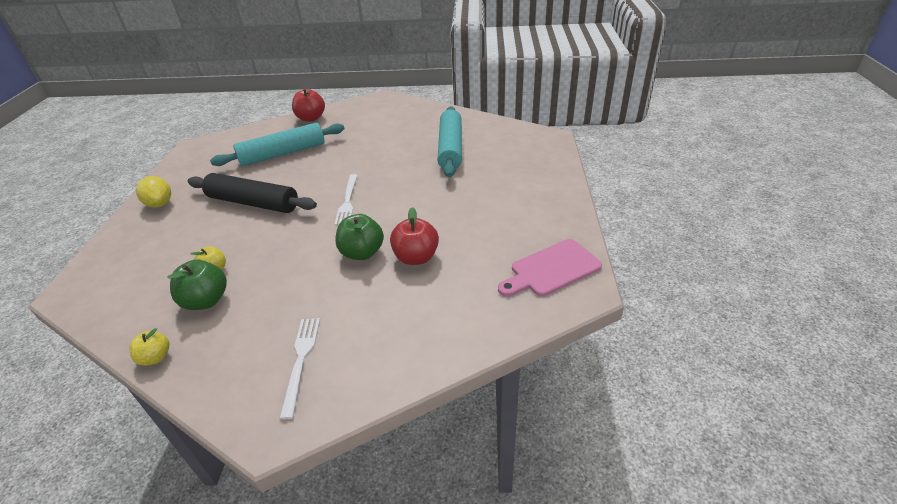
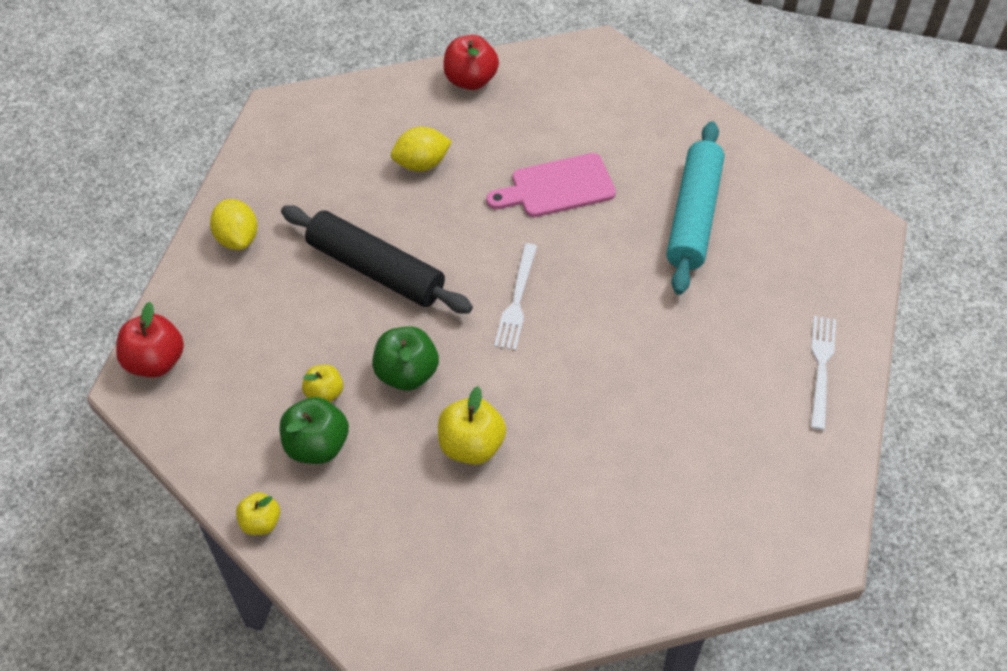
camera: 10 degrees right, 15 degrees up
(283, 153) = (421, 164): turquoise rolling pin -> yellow lemon
(301, 360) = (438, 571): white fork -> white fork (821, 367)
(322, 279) = (471, 445): none -> yellow apple
(362, 253) = (529, 411): green apple -> green apple (407, 373)
(416, 257) = (603, 438): red apple -> red apple (155, 361)
(551, 269) = (786, 505): pink cutting board -> pink cutting board (557, 187)

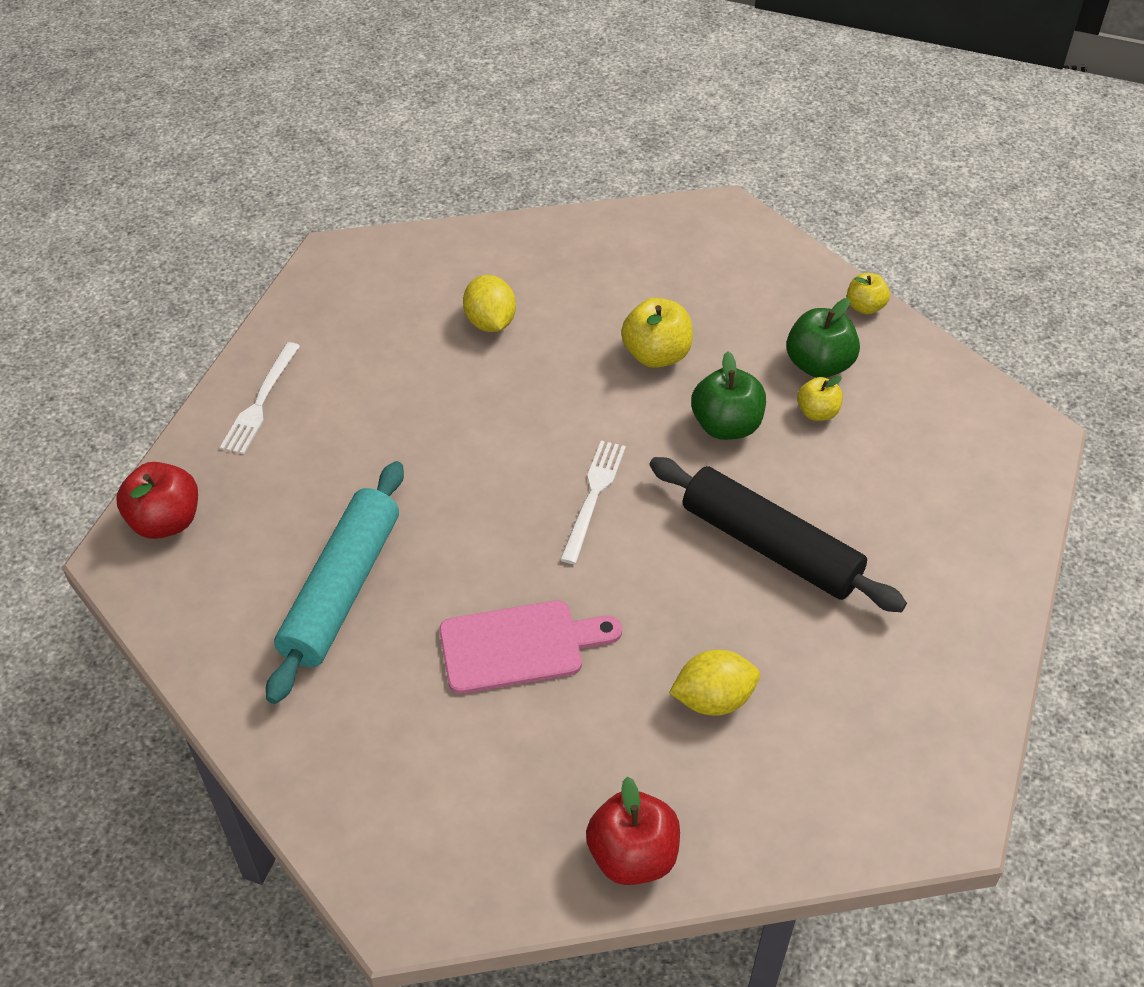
camera: 175 degrees left, 5 degrees down
(155, 361) = (1019, 457): red apple -> red apple (166, 521)
(237, 238) = (960, 602): yellow lemon -> yellow lemon (490, 322)

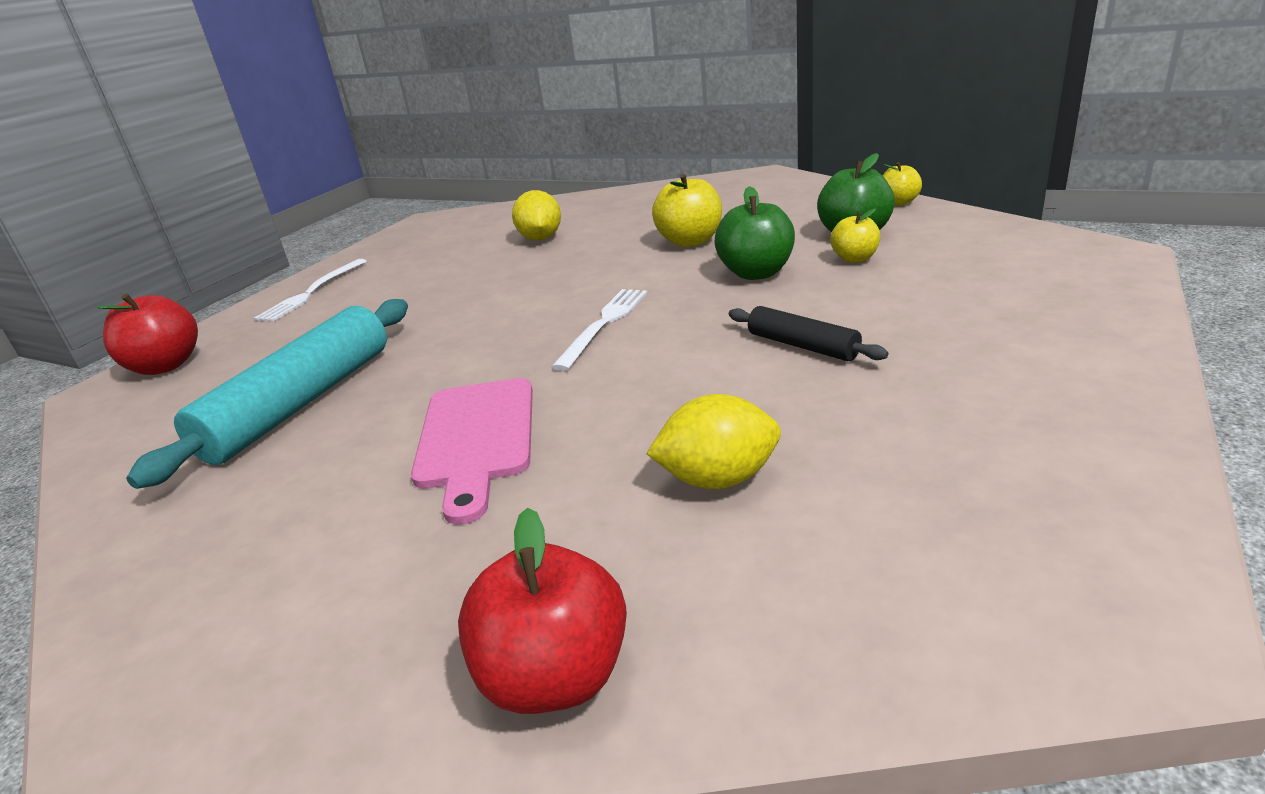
camera: 10 degrees right, 20 degrees down
(519, 646) = (476, 438): pink cutting board -> pink cutting board turned 90 degrees clockwise
(770, 546) = (802, 346): black rolling pin -> black rolling pin, size x0.51

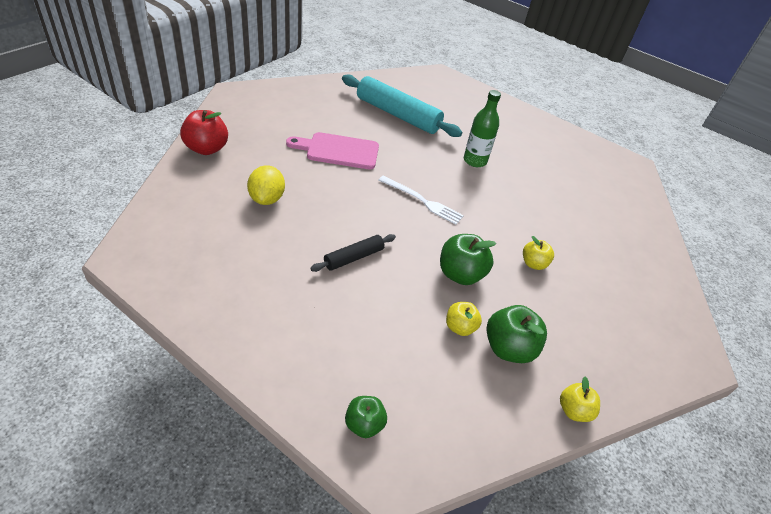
camera: 90 degrees right, 15 degrees up
(166, 366) = (455, 85): red apple -> none
(312, 292) = (522, 120): white fork -> none
(459, 306) = (475, 161): none -> green bottle
(540, 238) = (572, 203): yellow lemon -> none
(690, 242) = (533, 264): yellow apple -> yellow apple, size x0.61
(1081, 276) = (364, 424): none -> green apple

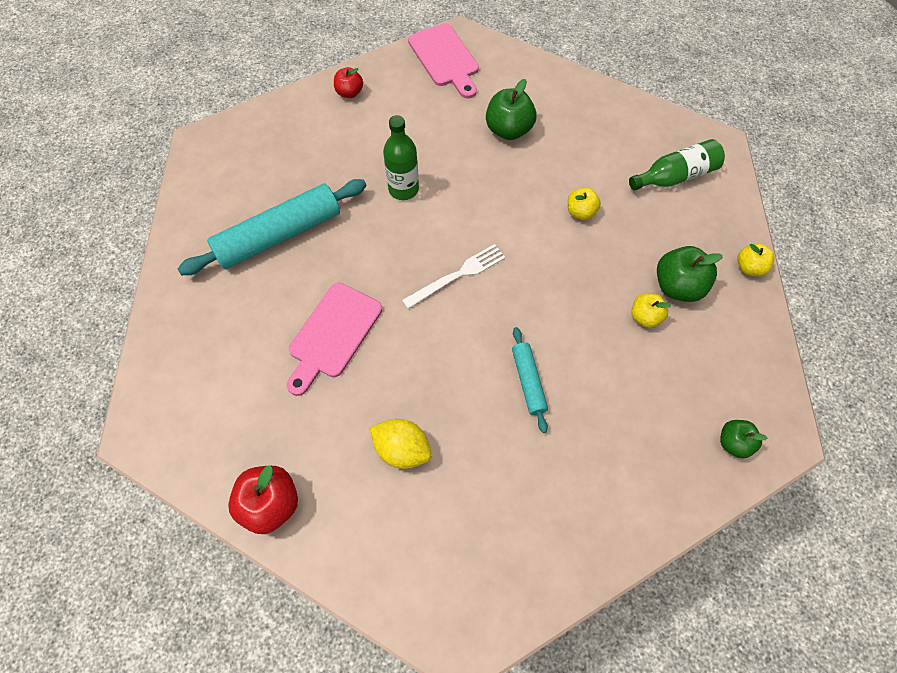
camera: 60 degrees left, 20 degrees up
(354, 257) = (528, 381): black rolling pin -> turquoise rolling pin
(460, 274) = (578, 286): green apple -> green apple (508, 130)
(531, 122) = (349, 93): none -> red apple
(606, 160) = (445, 58): none -> pink cutting board
(628, 328) = (675, 176): none -> green bottle

